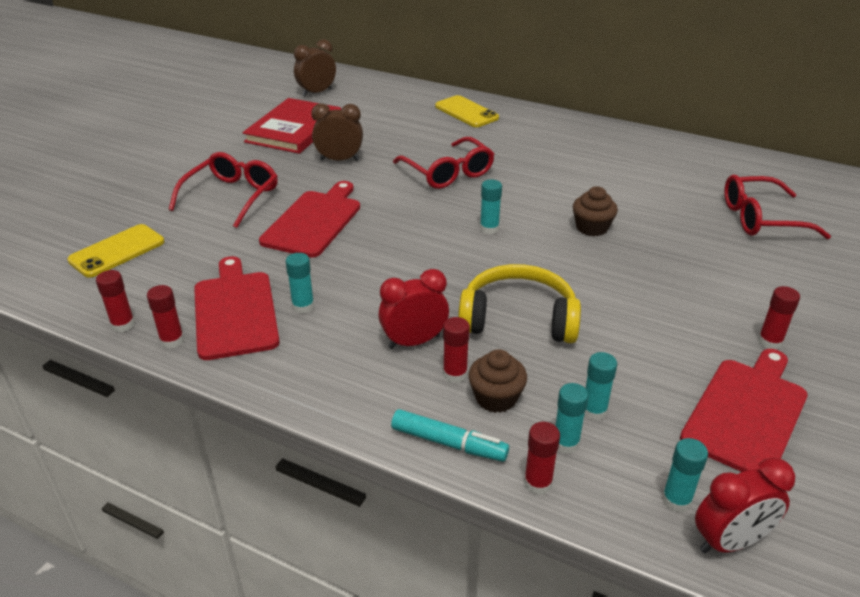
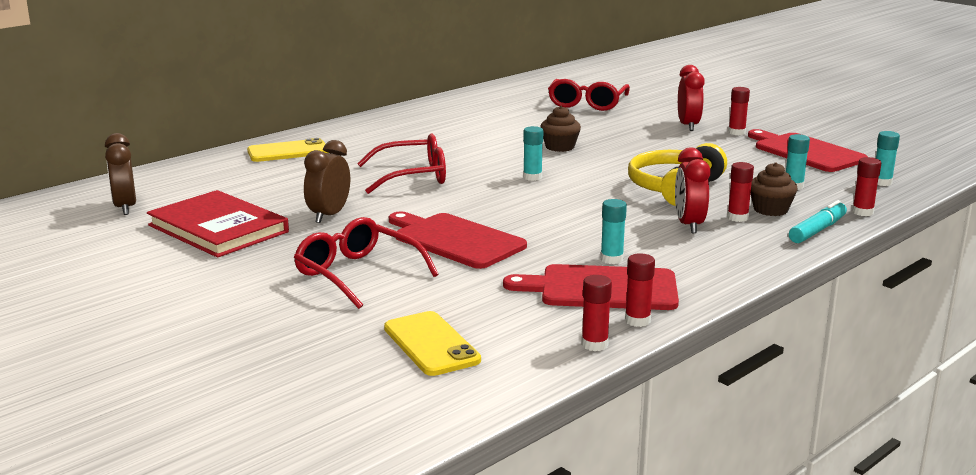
camera: 70 degrees left, 15 degrees down
(565, 443) = (824, 199): turquoise glue stick -> none
(730, 542) = (916, 178): red clock -> red clock (688, 126)

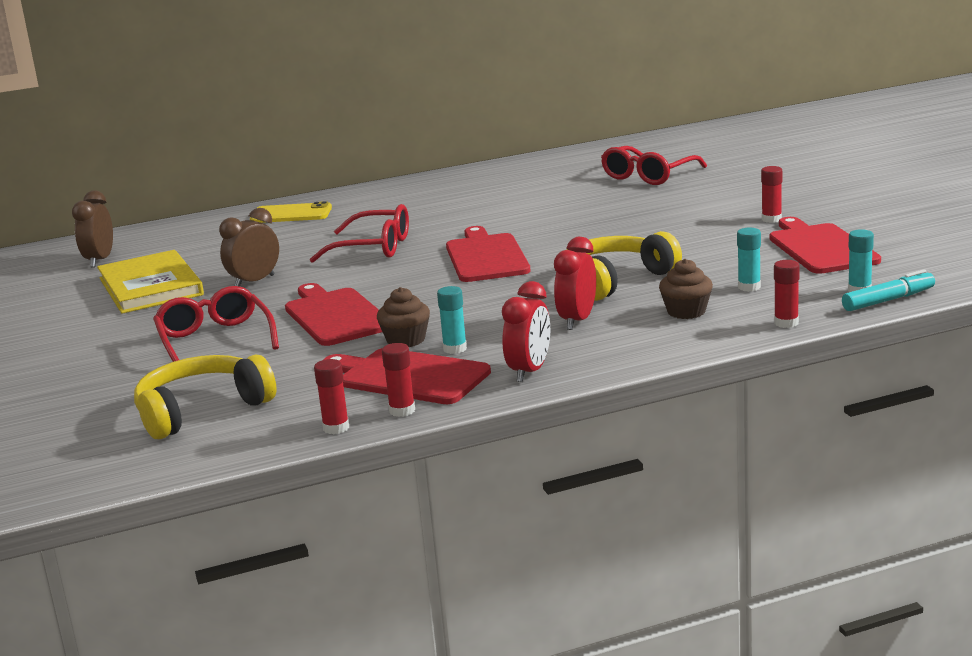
camera: 25 degrees right, 0 degrees up
(218, 228) = (151, 286): red book -> yellow book
(431, 344) = (201, 410): yellow phone -> yellow headphones
(532, 177) = (486, 257): turquoise glue stick -> red cutting board
(560, 147) = (555, 225): brown cupcake -> brown cupcake (406, 340)
(688, 126) = (726, 208): red clock -> red clock (529, 371)
(737, 218) = (638, 317): red glue stick -> none
(817, 230) = (706, 339): turquoise marker -> turquoise marker (888, 300)

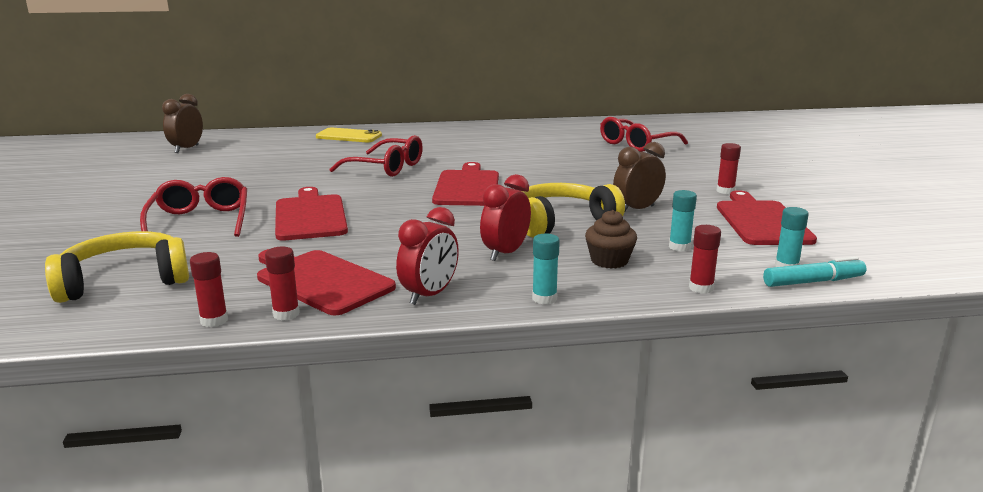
camera: 10 degrees right, 0 degrees up
(151, 286) = (200, 172): yellow book -> none
(254, 282) = (276, 180): brown clock -> brown clock (637, 209)
(406, 340) = (347, 246): brown cupcake -> none
(455, 349) = (381, 261): turquoise glue stick -> turquoise glue stick (544, 298)

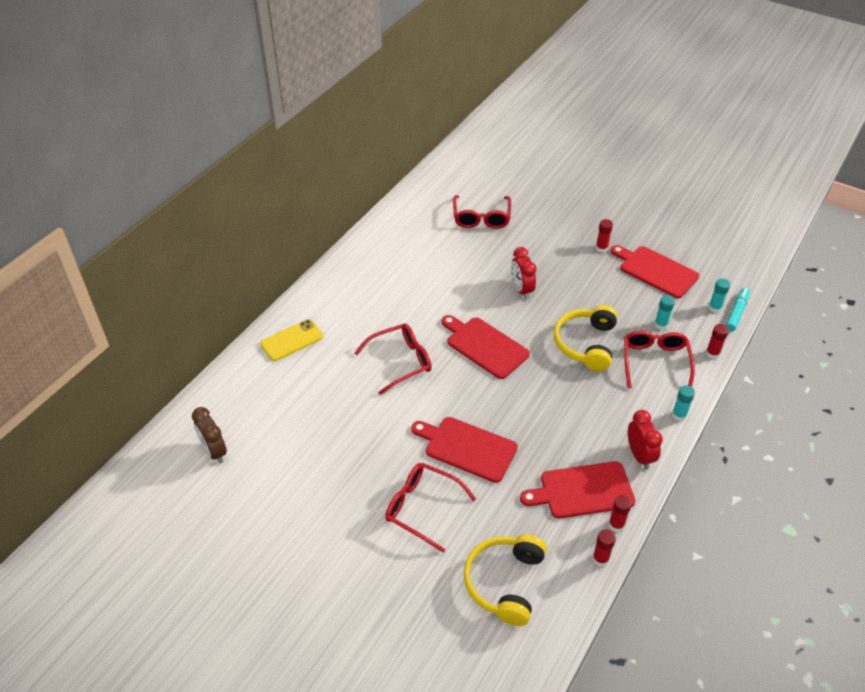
camera: 50 degrees left, 25 degrees up
(505, 253) = (610, 394): red clock -> red clock (521, 290)
(609, 261) = (655, 362): brown cupcake -> red glasses
(637, 209) = (595, 302): brown clock -> none

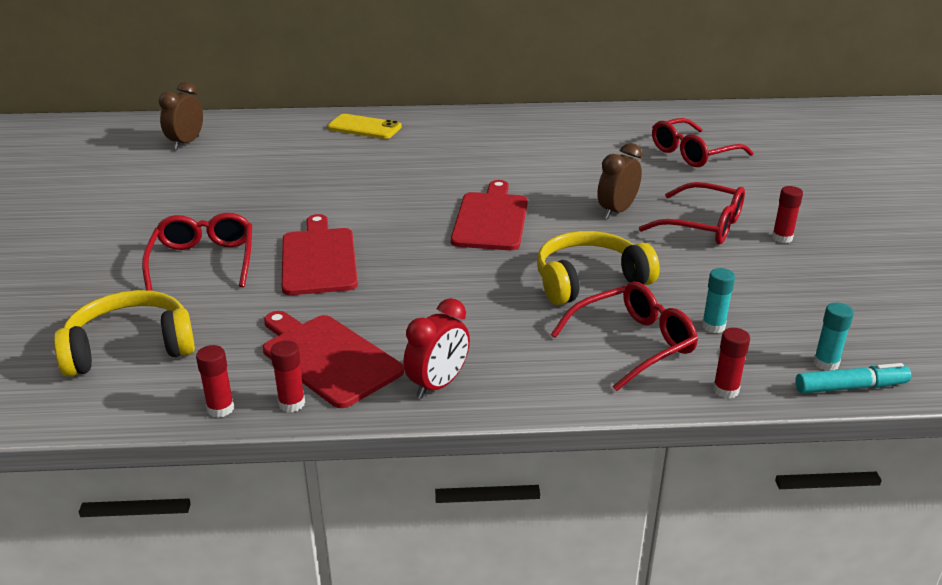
camera: 55 degrees right, 15 degrees down
(401, 361) = (404, 183): red glasses -> red glasses (703, 225)
(521, 290) = (616, 211): red clock -> brown clock
(655, 271) = (813, 290): red cutting board -> none
(679, 415) = (556, 396): turquoise glue stick -> none

